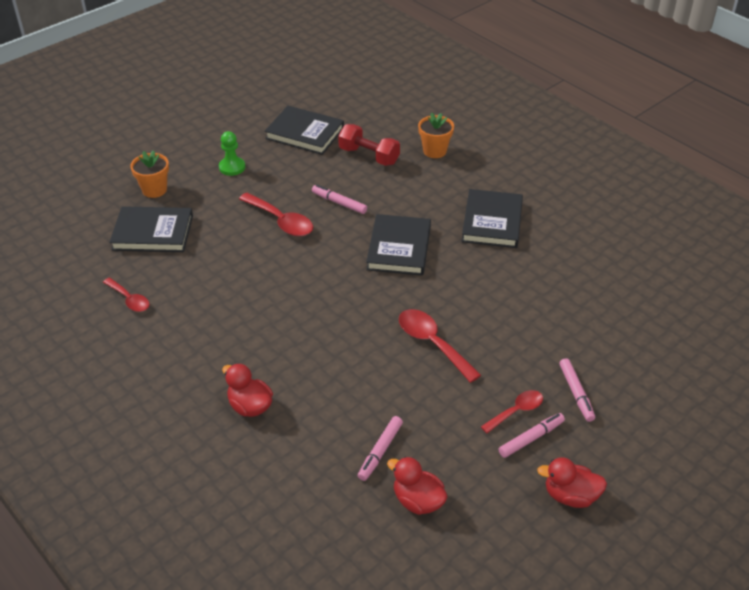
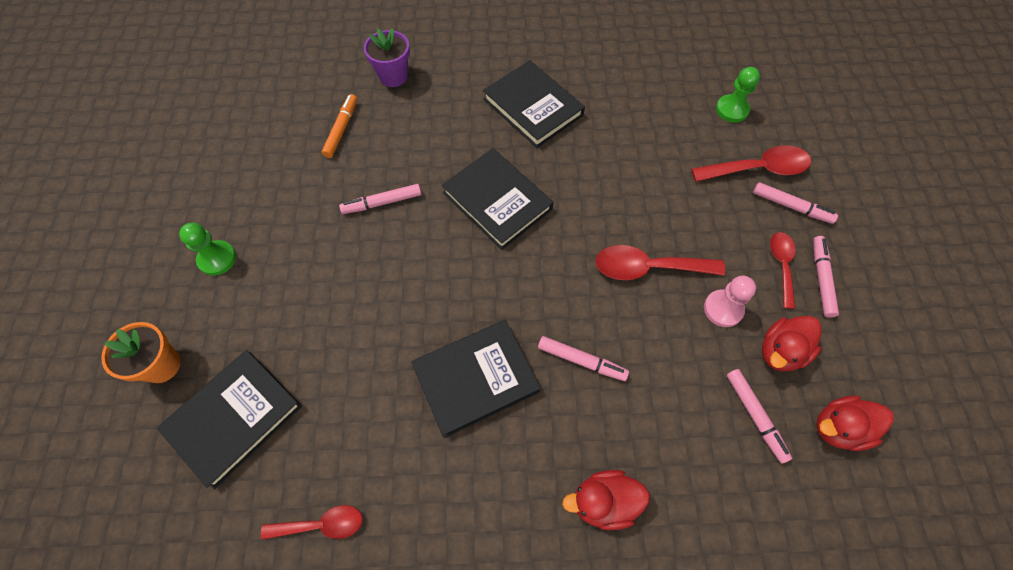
camera: 50 degrees left, 20 degrees up
(281, 221) = (354, 273): red spoon -> red spoon (757, 169)
(305, 133) = (244, 156): black book -> black book (475, 378)
(330, 348) = (581, 361): none -> pink marker
(369, 156) = (341, 129): red dumbbell -> orange marker
(434, 151) = (393, 76): orange flower pot -> purple flower pot
(444, 397) = (723, 309): none -> pink pawn
(570, 496) = (905, 299): red duck -> red duck (781, 351)
(625, 318) = (732, 110): none -> green pawn

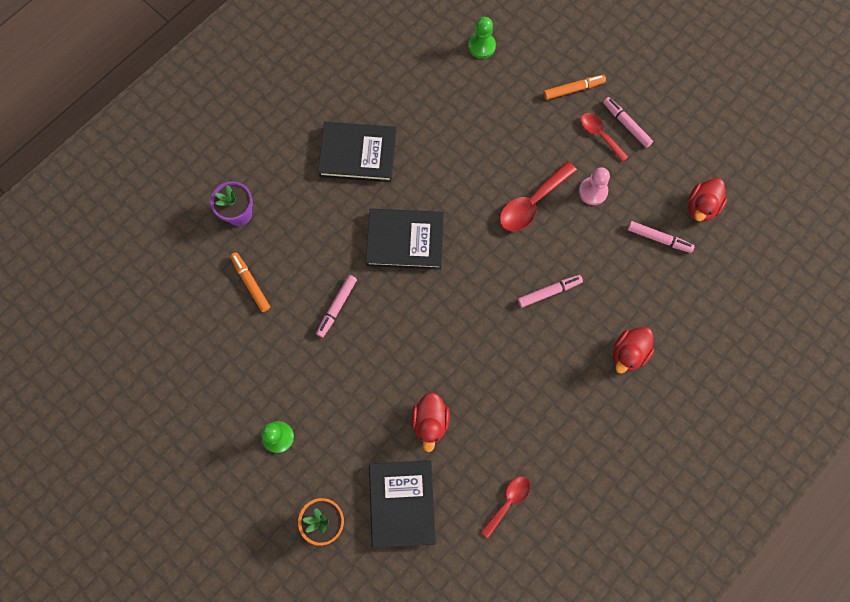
camera: 45 degrees left, 10 degrees up
(475, 378) = (505, 356): black book -> none
(757, 169) = (533, 79): red spoon -> none
(781, 351) = (641, 189): red duck -> red duck (430, 422)
(791, 206) = (573, 89): pink marker -> orange marker

